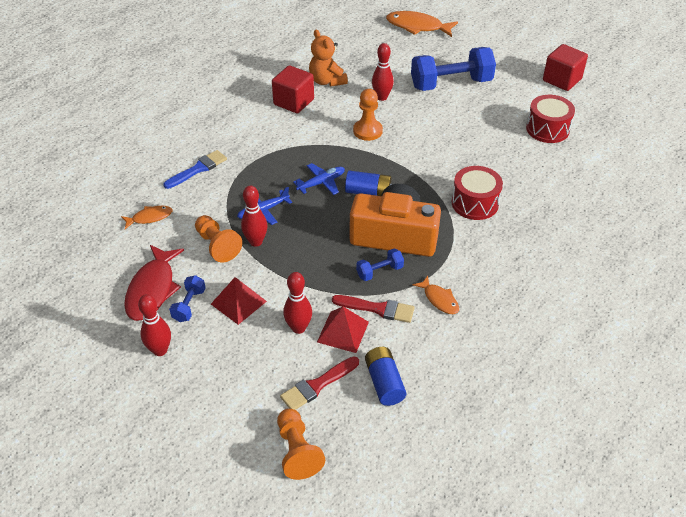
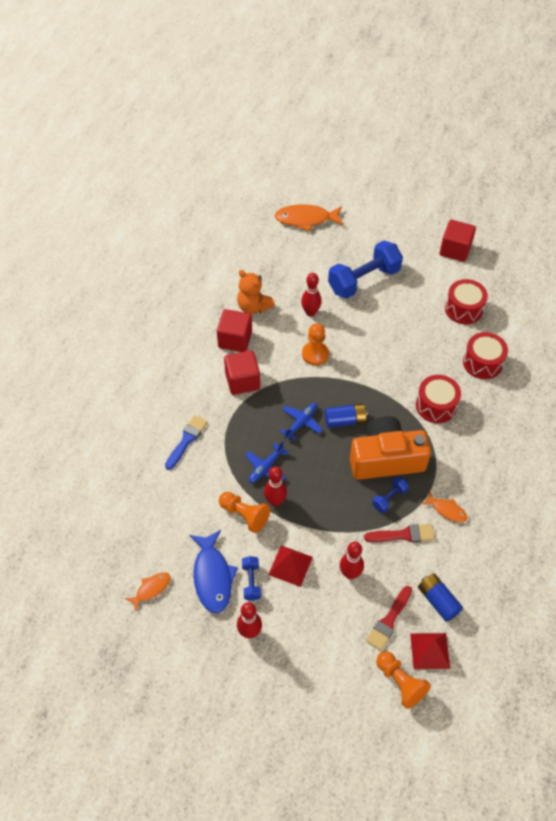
camera: 20 degrees left, 10 degrees up
(149, 217) = (171, 505): orange fish -> orange fish (151, 589)
(152, 289) = (212, 576): red fish -> blue fish
(281, 135) = (242, 381): none -> red cube
(343, 332) = (386, 565): red pyramid -> red pyramid (430, 651)
(546, 178) = (482, 363): none -> red drum

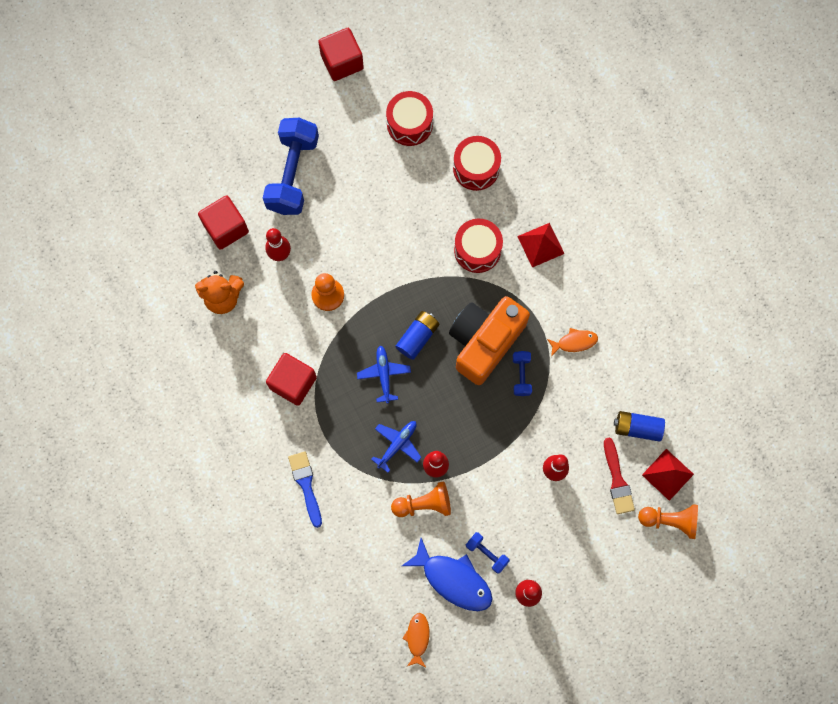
camera: 45 degrees left, 20 degrees up
(235, 339) = (242, 347): red cube -> red cube (226, 228)
(266, 467) = (397, 445): blue plane -> blue plane turned 135 degrees counterclockwise
(290, 565) = (502, 510): red pyramid -> red pyramid (541, 245)
(306, 219) = (170, 152): orange fish -> none
(403, 535) = (561, 397): red brush -> none

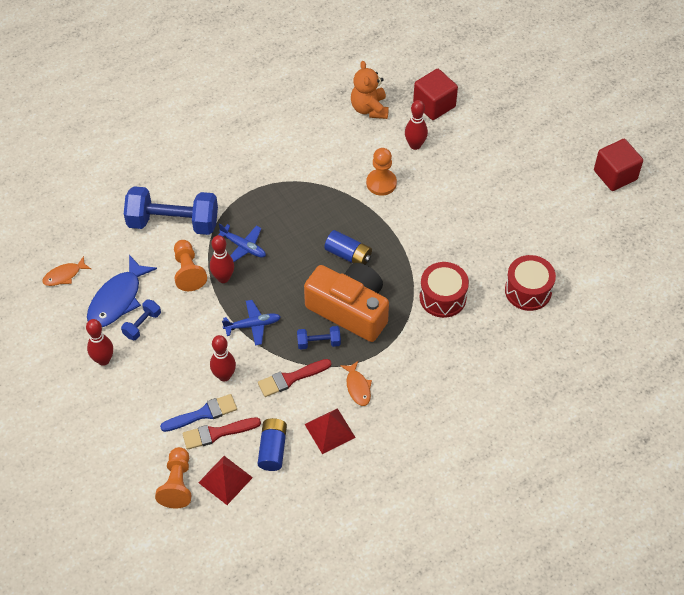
camera: 85 degrees right, 20 degrees down
(293, 174) = (494, 148): blue dumbbell -> blue dumbbell (173, 222)
(293, 383) = (296, 165): red cube -> none
(306, 485) = (202, 182): blue brush -> blue brush (203, 414)
(384, 375) = (309, 231): blue plane -> blue plane (252, 325)
(409, 124) = (563, 233): red drum -> none
(417, 638) = (64, 275): orange fish -> orange fish turned 150 degrees clockwise
(541, 245) = (456, 351): red pyramid -> red pyramid (329, 431)
(560, 405) = (291, 378): none -> red brush

